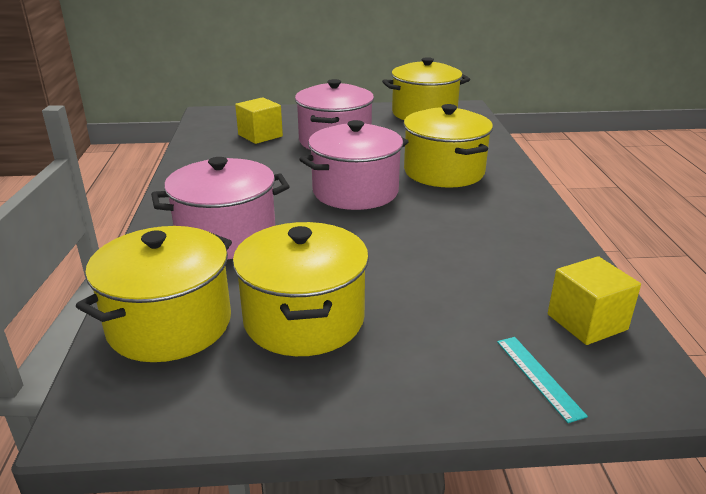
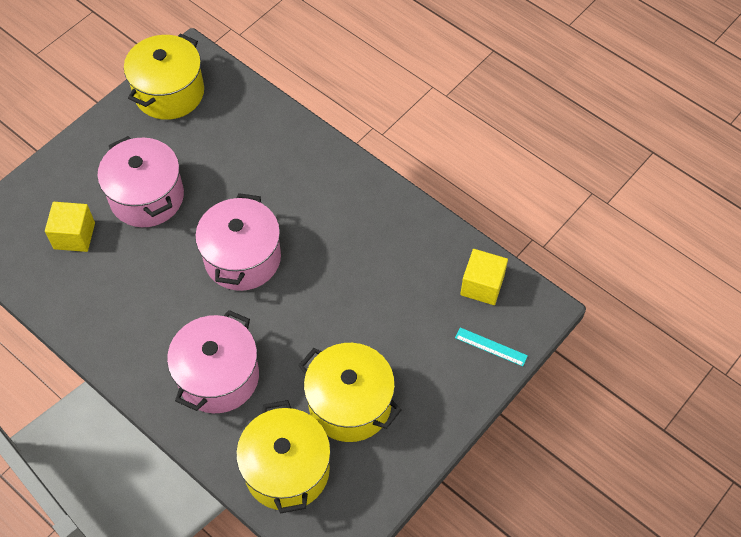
camera: 45 degrees left, 30 degrees up
(444, 172) = (275, 182): yellow pot -> none

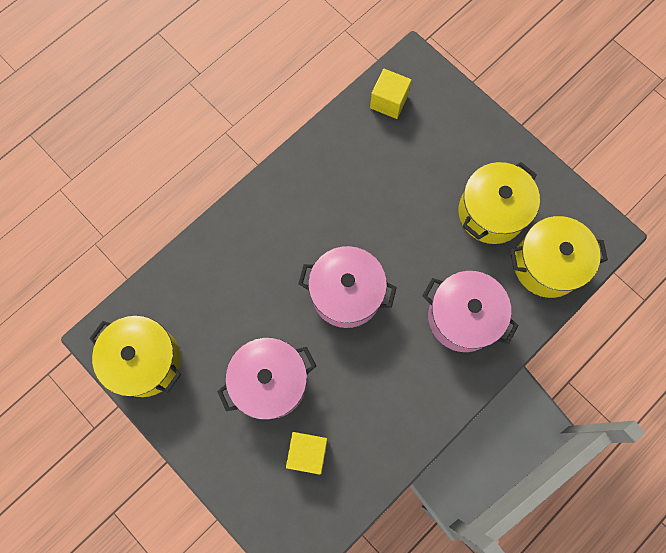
camera: 85 degrees left, 15 degrees up
(491, 346) = (445, 102): turquoise ruler -> none

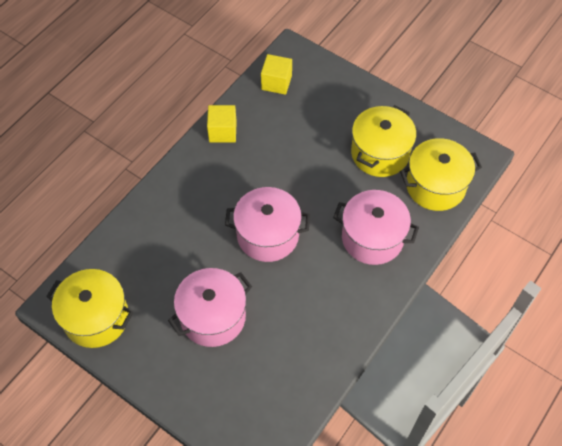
camera: 10 degrees left, 15 degrees down
(307, 452) = (257, 369): yellow cube -> yellow cube (222, 131)

